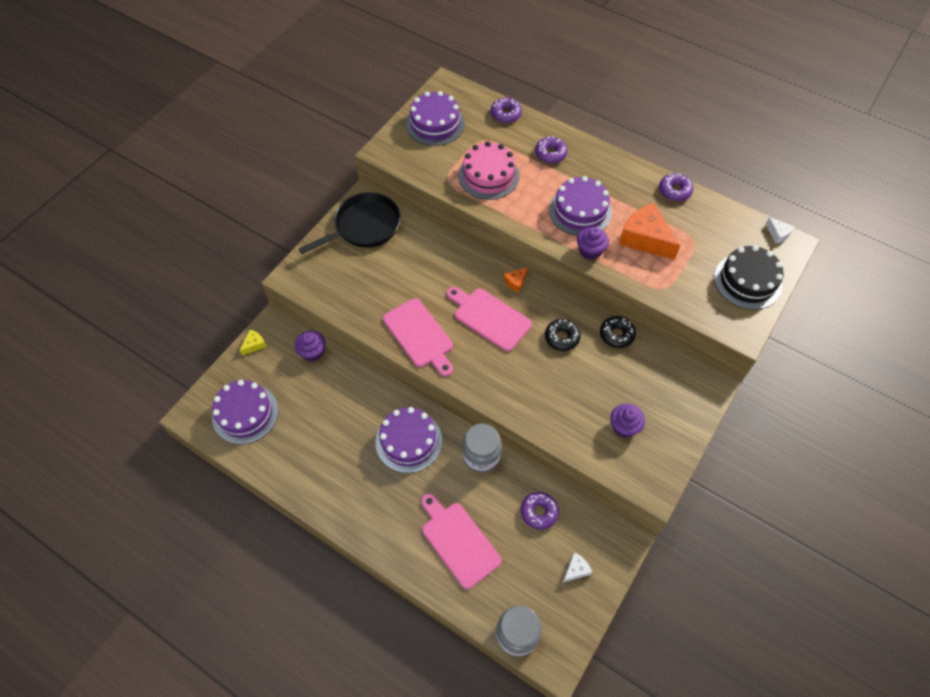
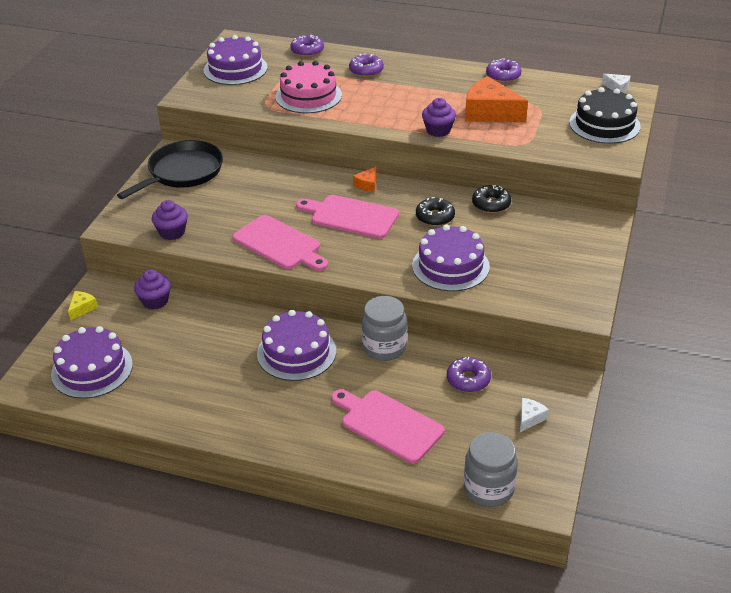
camera: 15 degrees left, 20 degrees down
(580, 211) = (415, 105): purple cake -> purple cake (450, 266)
(624, 426) = (531, 271): purple cupcake -> purple cupcake (172, 232)

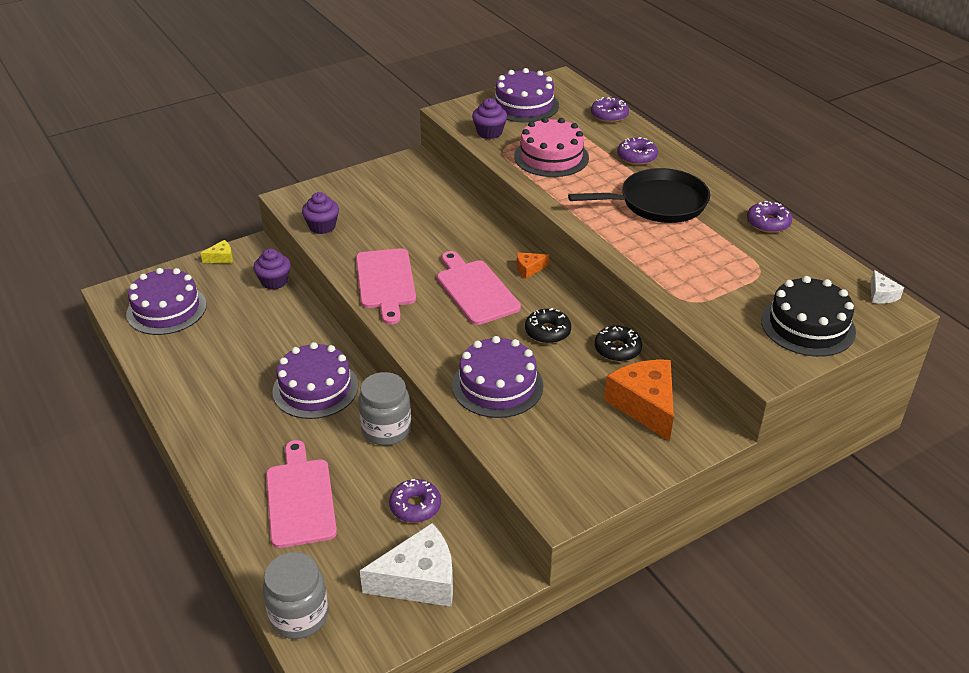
camera: 40 degrees right, 0 degrees up
(183, 172) = (397, 180): black pan -> black pan (658, 203)
(438, 130) = (622, 245): purple cupcake -> purple cupcake (489, 132)
(490, 113) = (699, 253): orange cheese -> orange cheese (645, 405)
(530, 418) = (419, 580): white cheese -> white cheese, size x2.17

